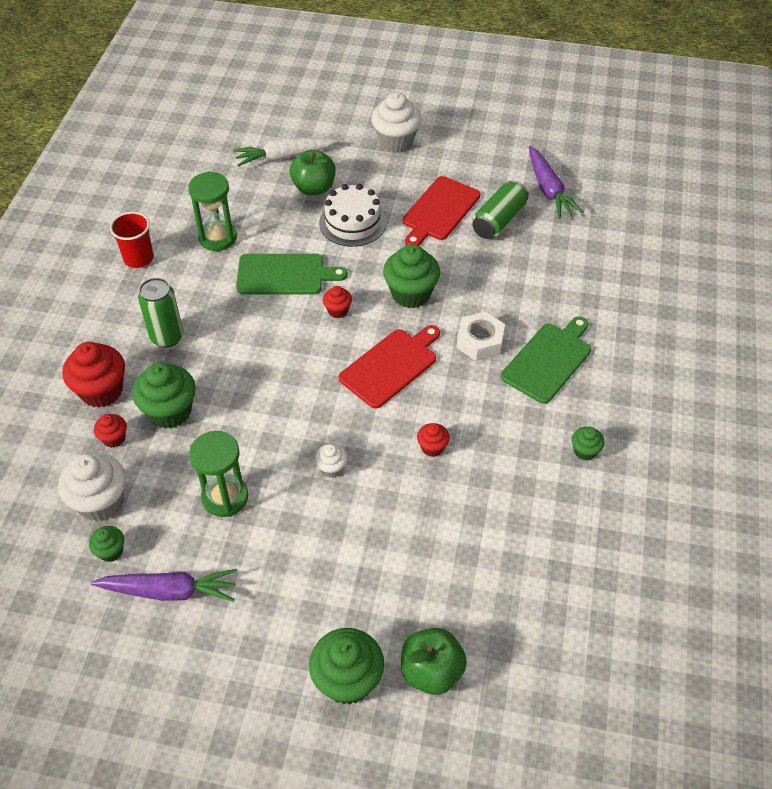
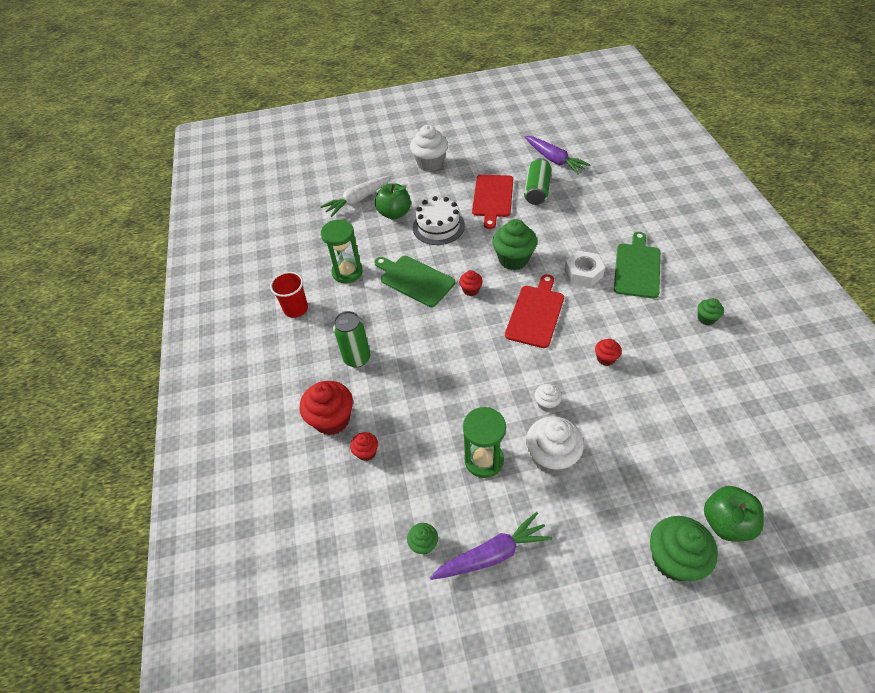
camera: 20 degrees left, 0 degrees up
(100, 502) = (389, 507): white cupcake -> white cupcake (551, 457)
(170, 411) = (397, 413): green cupcake -> none
(284, 275) = (415, 280): green cutting board -> green cutting board turned 120 degrees counterclockwise

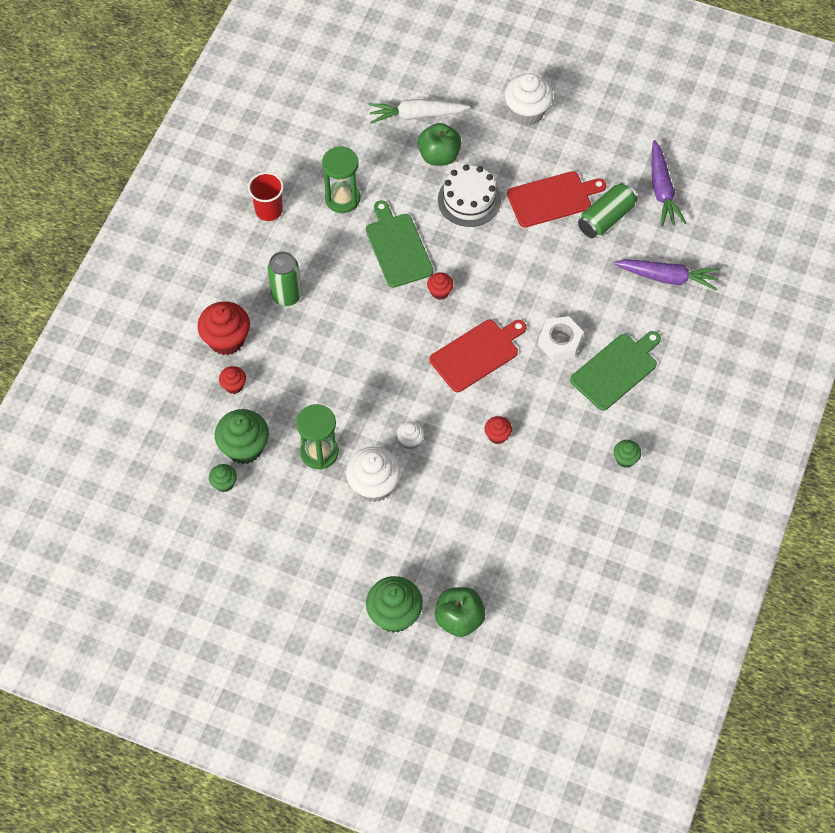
camera: 30 degrees right, 10 degrees up
(492, 198) = (552, 199): red cutting board -> red cutting board turned 150 degrees counterclockwise
(492, 554) = (267, 523): purple carrot -> purple carrot (667, 277)
(513, 259) = (508, 284): green cupcake -> green cupcake (244, 447)

